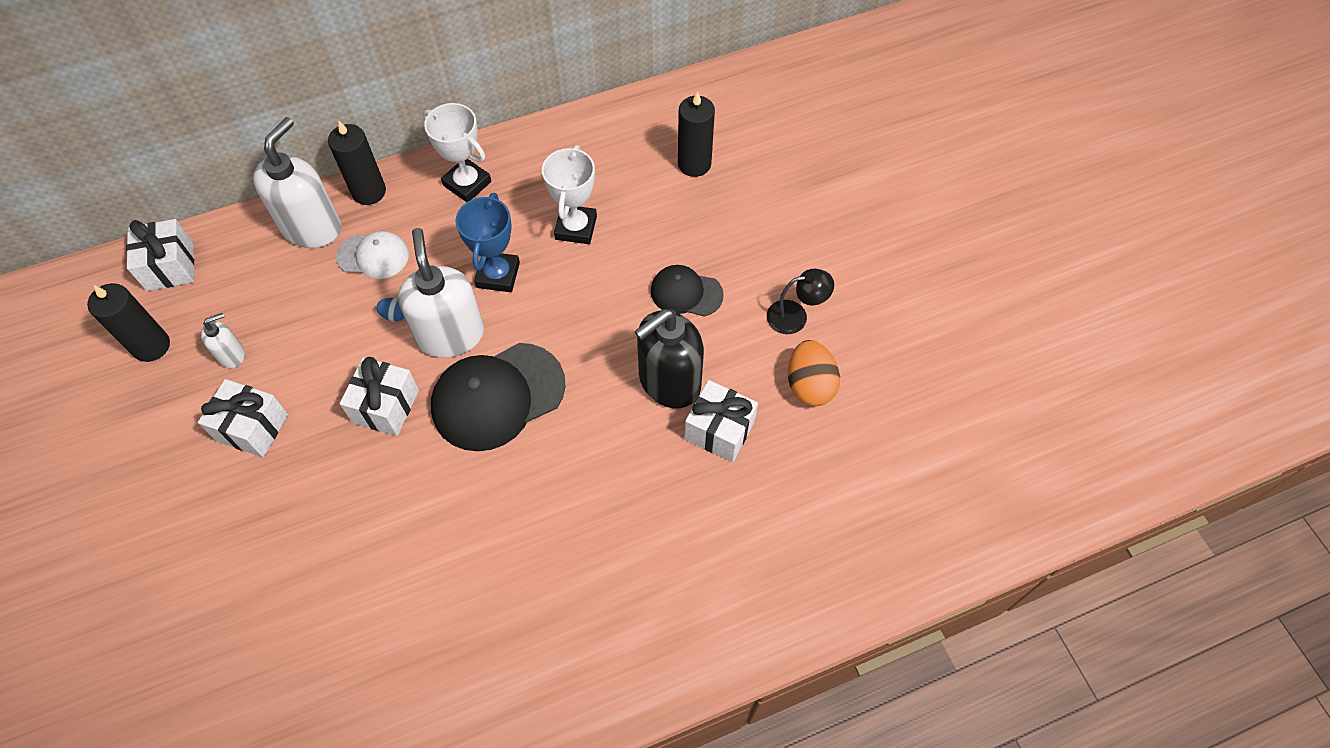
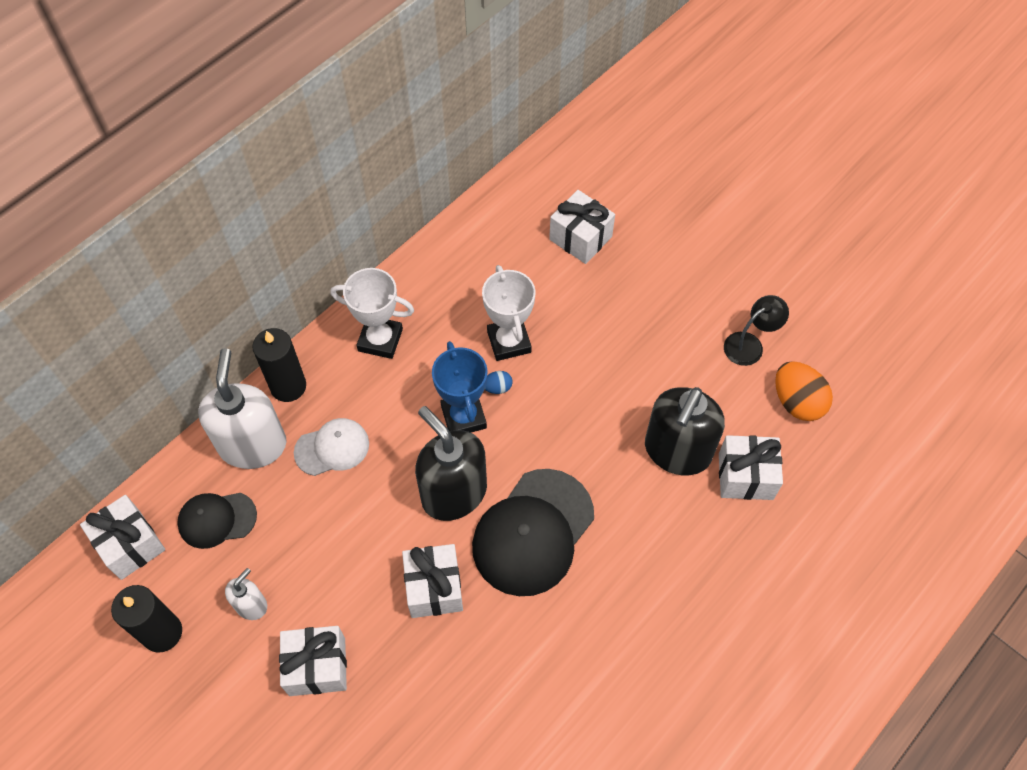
camera: 25 degrees left, 0 degrees up
(395, 315) = (389, 497): blue egg -> blue egg (497, 388)
(450, 334) = (453, 493): white soap dispenser -> black soap dispenser
(686, 293) = (644, 362): black cap -> black cap (217, 519)
(694, 164) = (580, 238): black candle -> white gift

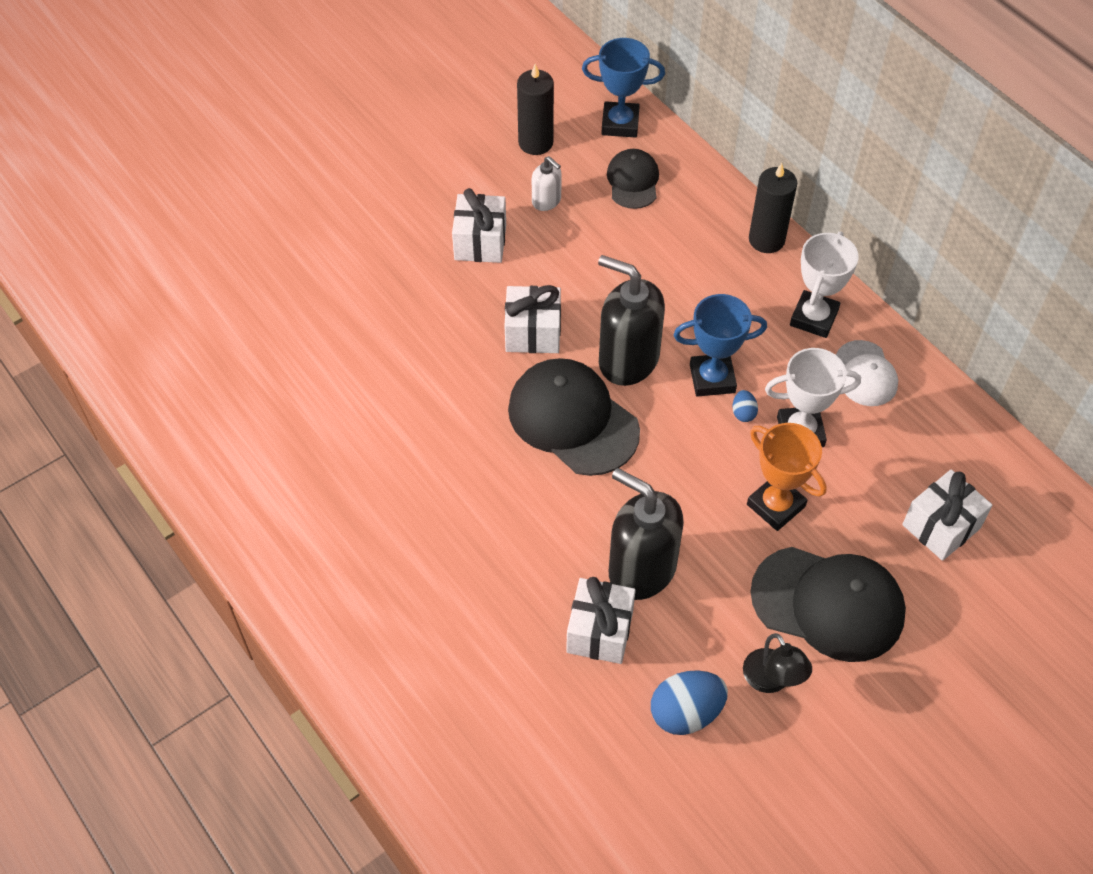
camera: 100 degrees right, 5 degrees down
(130, 544) = (620, 123): white gift -> blue trophy
(253, 444) = (705, 210): white soap dispenser -> none
(332, 448) = (692, 268): white cap -> white cap (865, 374)
(453, 493) = (628, 359): black soap dispenser -> black soap dispenser turned 120 degrees counterclockwise
(588, 354) = (776, 505): none -> orange trophy
(671, 310) = (828, 604): none -> black cap
(797, 402) = (686, 713): orange egg -> blue egg

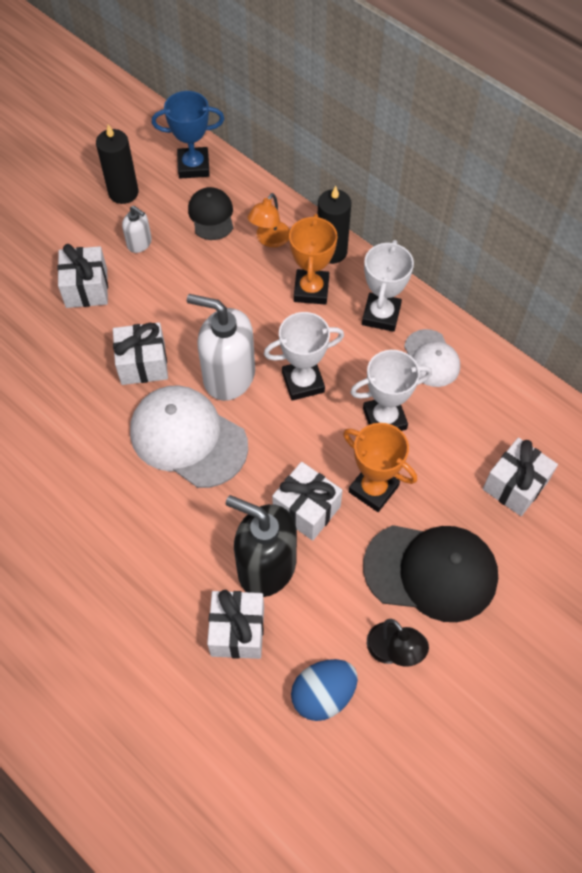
camera: 10 degrees left, 5 degrees up
(573, 419) = (188, 438): black cap -> white cap
(628, 359) = (228, 376): black soap dispenser -> white soap dispenser
(696, 217) = (269, 240): none -> orange lamp
(696, 515) = (306, 509): none -> white gift
(712, 378) = (303, 382): blue trophy -> white trophy
(736, 279) = (311, 290): none -> orange trophy
(743, 413) = (334, 409): blue egg -> none

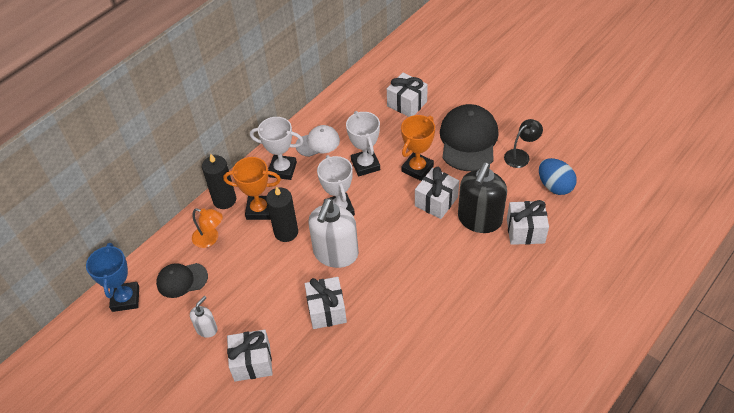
camera: 90 degrees left, 10 degrees down
(123, 192) = (148, 349): black candle -> black candle (286, 232)
(188, 438) = (389, 273): white cap -> none

